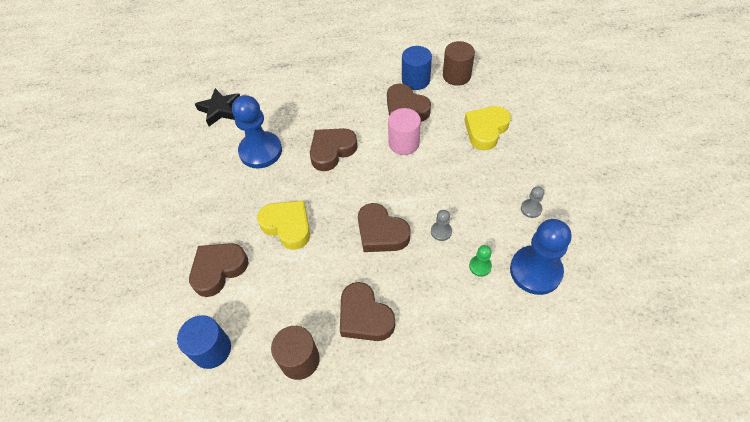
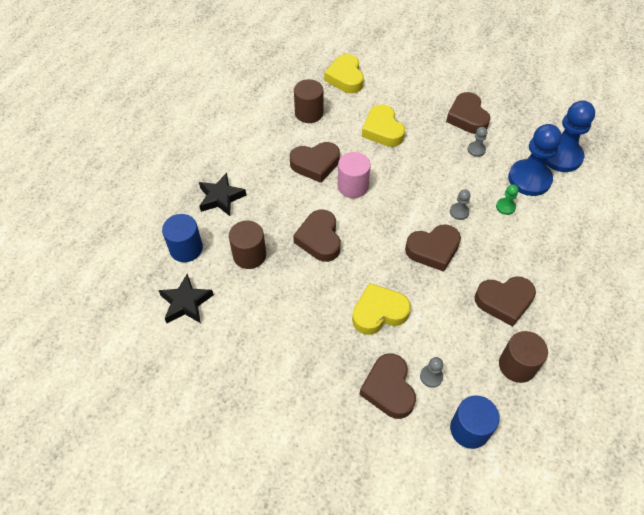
camera: 60 degrees left, 0 degrees up
(247, 295) = (431, 376): none -> grey pawn
(260, 151) = (273, 293): blue pawn -> blue pawn (561, 156)
(285, 119) = (249, 255): none -> brown cylinder
(325, 75) = (221, 198): none -> black star
(415, 80) = (289, 140): blue cylinder -> blue cylinder (186, 248)
(521, 76) = (345, 78): none -> yellow heart
(566, 182) = (467, 117): none -> brown heart

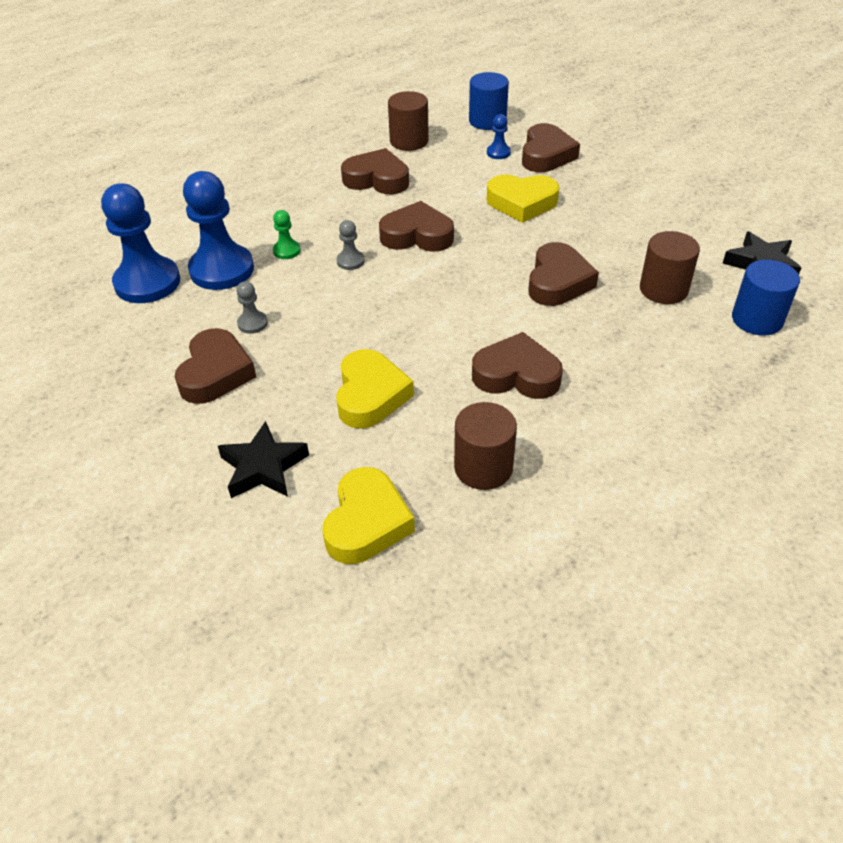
camera: 155 degrees left, 10 degrees down
(221, 198) = (692, 370): black star -> black star (263, 467)
(353, 186) = (475, 328): pink cylinder -> none
(431, 376) = (498, 153): grey pawn -> blue pawn

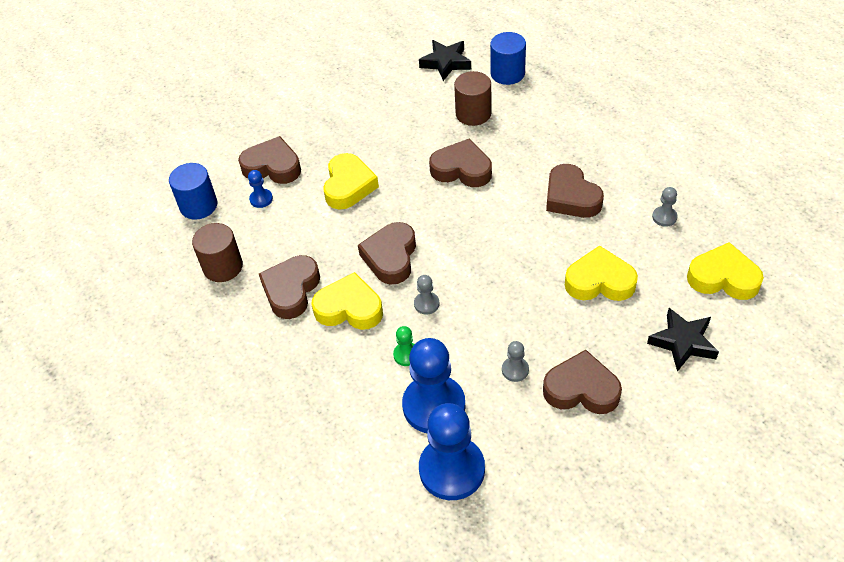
camera: 85 degrees left, 5 degrees up
(350, 213) = (349, 308): none -> yellow heart
(483, 467) = (664, 217): brown cylinder -> grey pawn
(516, 375) = (571, 197): brown heart -> brown heart turned 45 degrees counterclockwise

